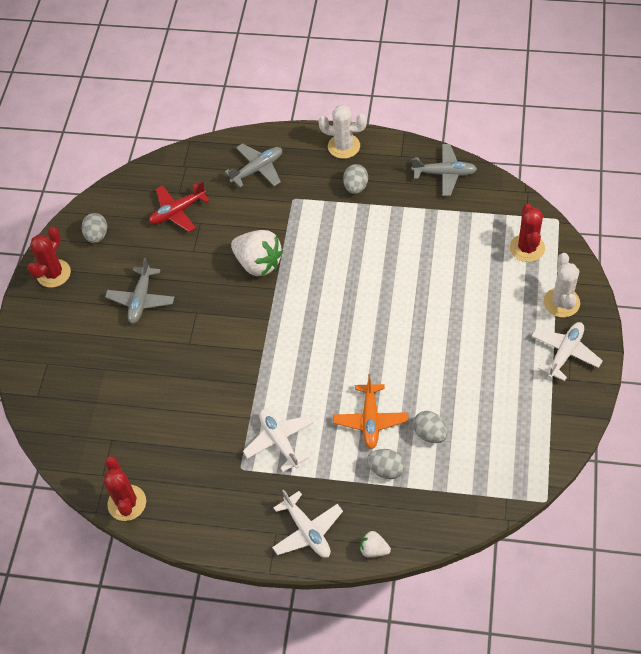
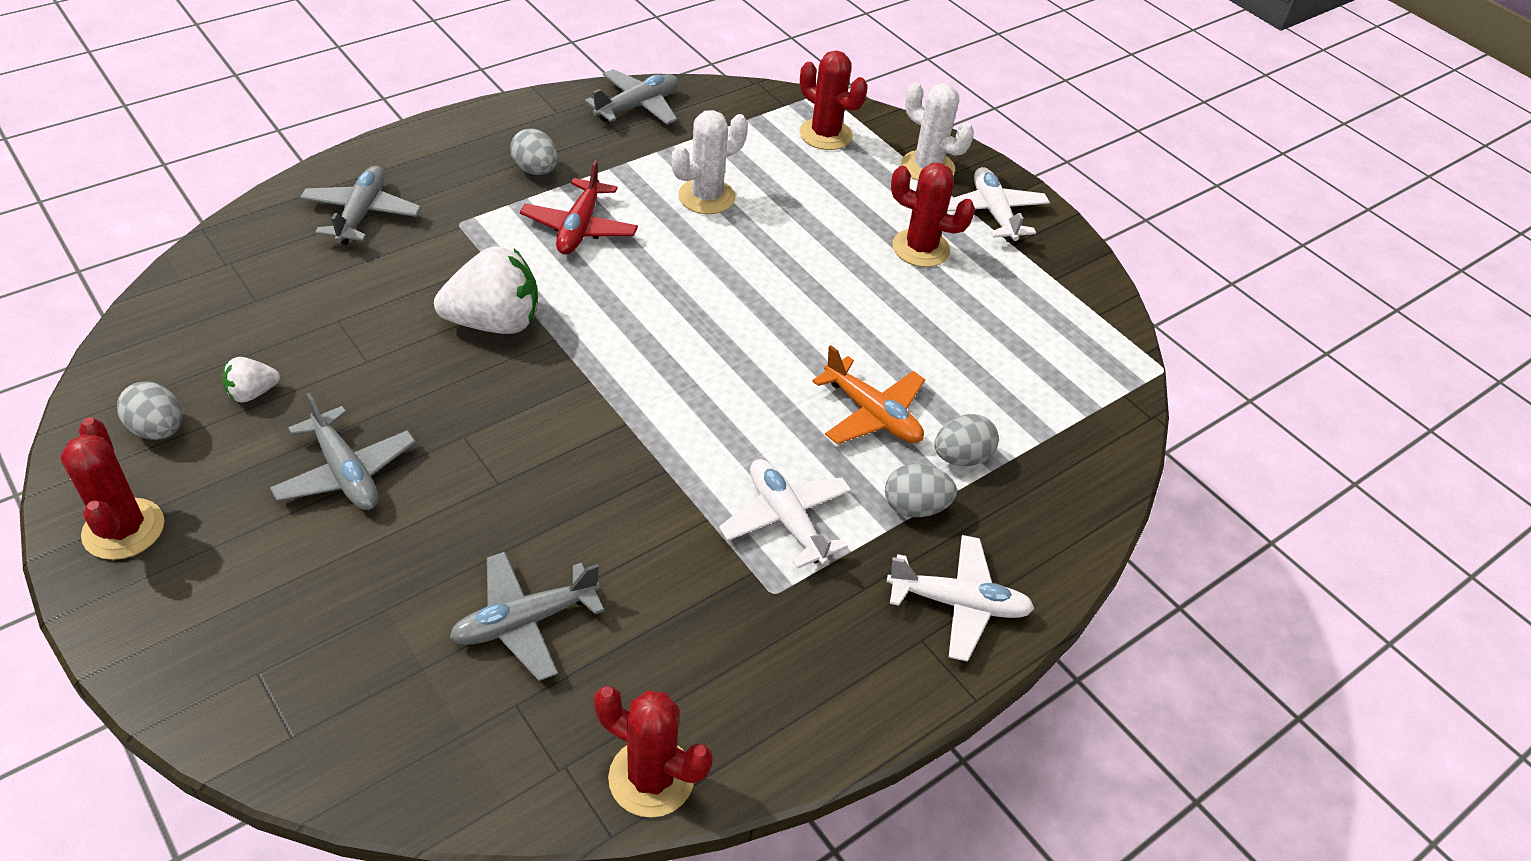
camera: 55 degrees left, 10 degrees down
(143, 410) = (525, 622): none -> grey plane
(177, 212) = (281, 325): red plane -> red plane (579, 228)
(279, 441) = (786, 519): white plane -> white plane turned 45 degrees clockwise
(344, 146) = (465, 134): white cactus -> white cactus (706, 197)
(374, 549) = (1063, 561): white strawberry -> white strawberry (252, 393)
(429, 433) = (959, 383): grey egg -> grey egg (915, 507)
(498, 349) = (920, 248): none -> red cactus

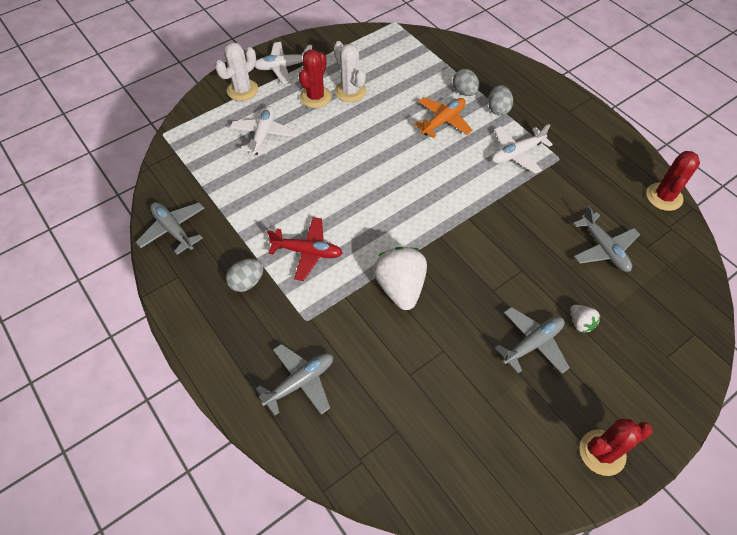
camera: 85 degrees left, 10 degrees up
(158, 429) = (523, 458): grey egg -> none
(252, 393) = (482, 409): white strawberry -> white strawberry (580, 323)
(361, 214) = (300, 382): grey plane -> grey plane turned 135 degrees clockwise
(706, 197) = (273, 189): white cactus -> white cactus (350, 91)
(825, 134) = (209, 133): red cactus -> none
(958, 604) = (547, 99): white plane -> white plane (263, 135)

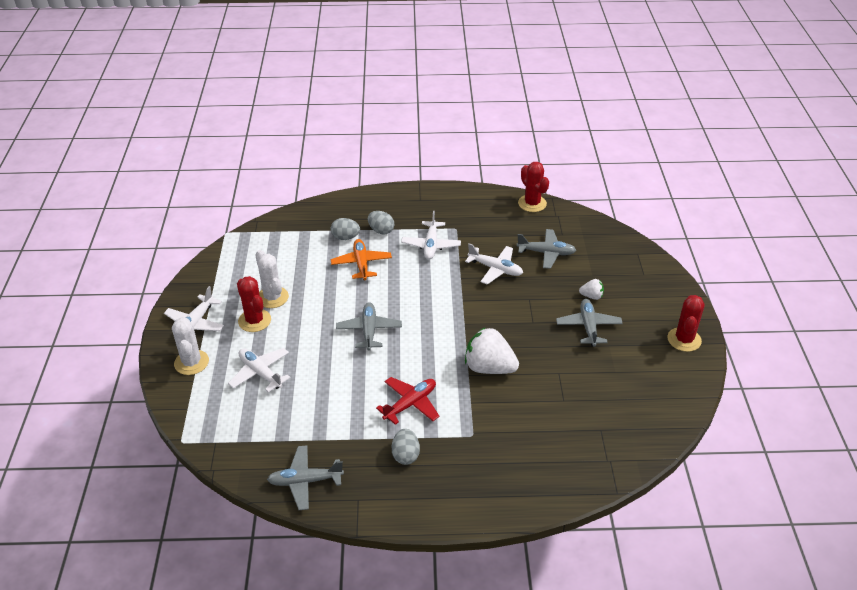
camera: 55 degrees left, 15 degrees down
(300, 382) = (522, 464): grey plane -> grey plane (369, 331)
(350, 91) = (272, 297): white cactus -> white cactus turned 60 degrees clockwise
(536, 219) = (495, 269): none -> white plane

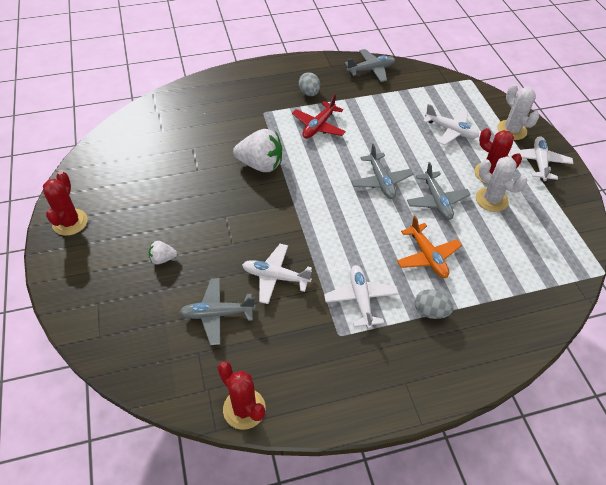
camera: 165 degrees right, 10 degrees up
(345, 237) = (466, 292): grey egg -> none
(588, 327) = (168, 220): grey plane -> grey plane (437, 201)

